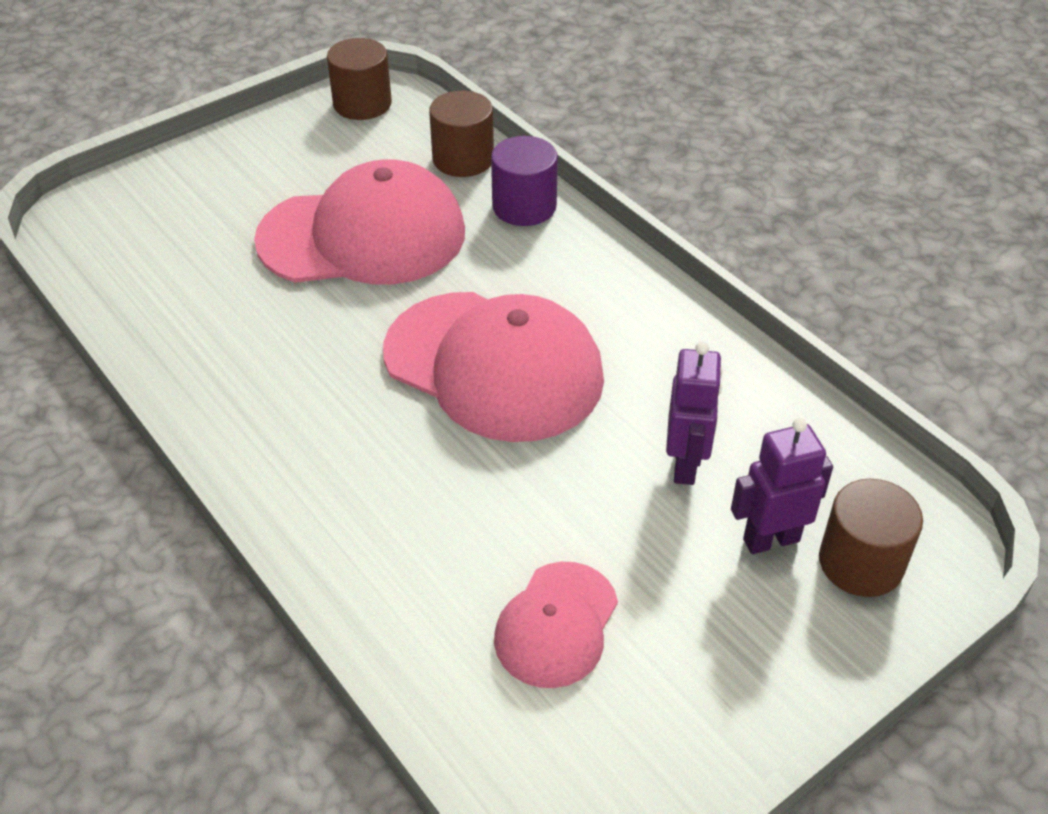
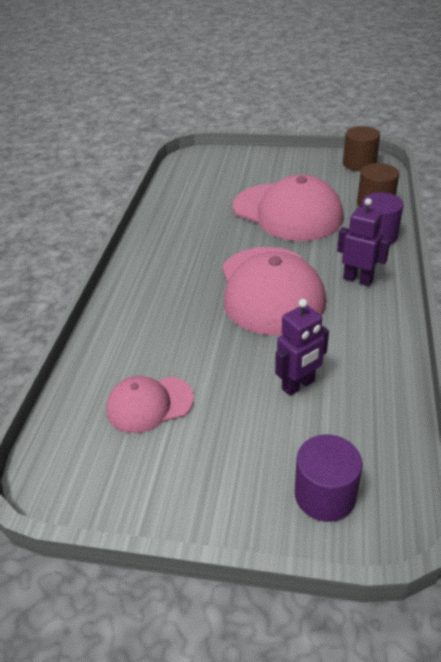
camera: 50 degrees right, 5 degrees down
(771, 539) = (293, 447): purple robot -> purple robot (358, 280)
(861, 563) = (325, 495): brown cylinder -> purple cylinder

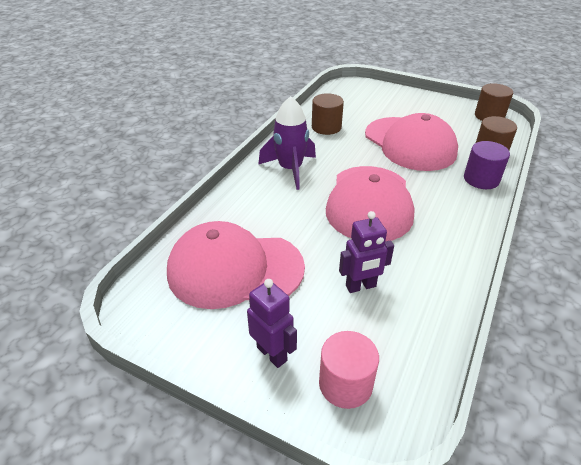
camera: 15 degrees right, 0 degrees up
(149, 404) = (235, 269): pink cap -> pink cap, size x1.87
(165, 272) = (290, 169): none -> purple rocket
(186, 213) = (326, 127): none -> brown cylinder
(325, 495) = (345, 384): purple cylinder -> pink cylinder
(358, 280) = (448, 212): purple robot -> purple robot (272, 353)

